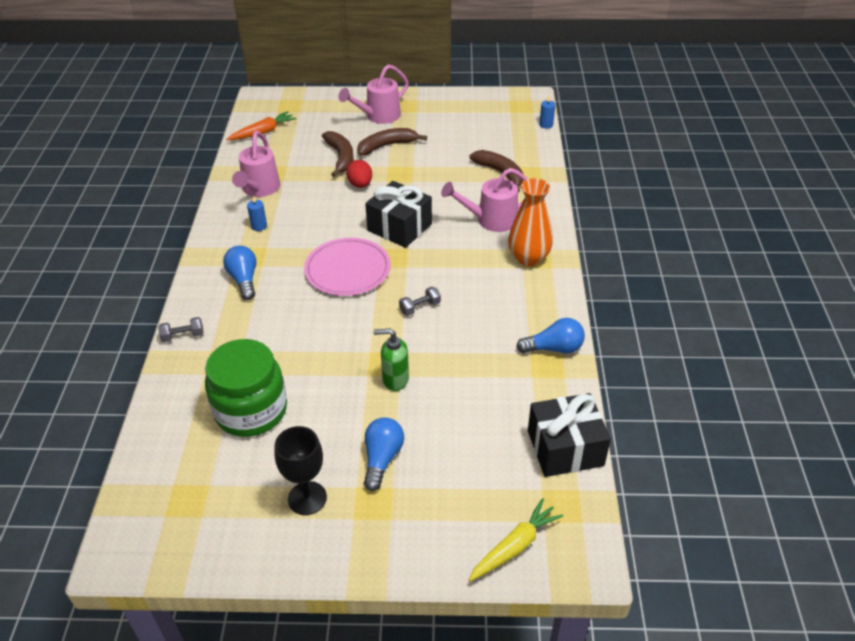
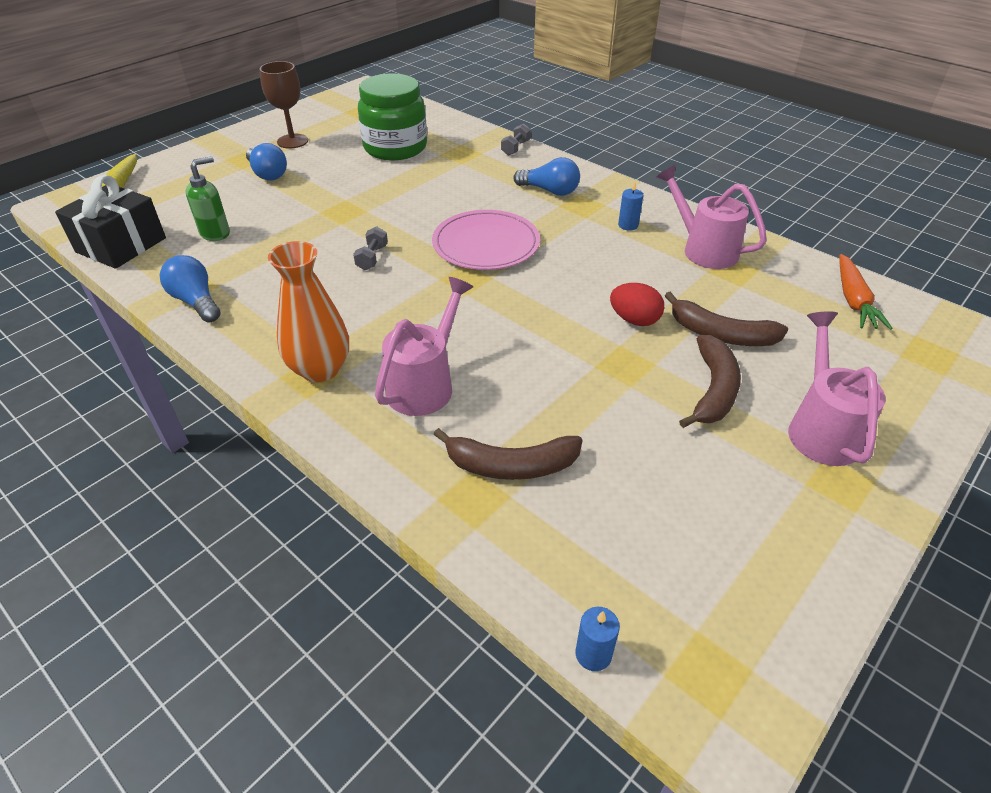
camera: 130 degrees right, 0 degrees up
(307, 498) = (292, 141): black goblet -> brown goblet
(395, 380) = (319, 208): green soap dispenser -> green soap dispenser (215, 233)
(399, 227) = (509, 306): black gift -> none
(554, 348) = (196, 302): blue light bulb -> blue light bulb turned 105 degrees clockwise

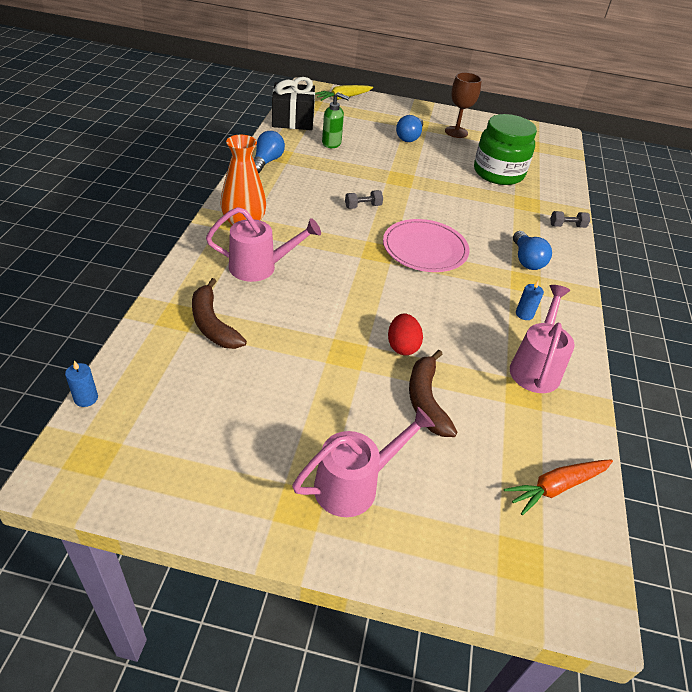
camera: 55 degrees right, 0 degrees up
(713, 390) = (354, 408): brown banana -> none

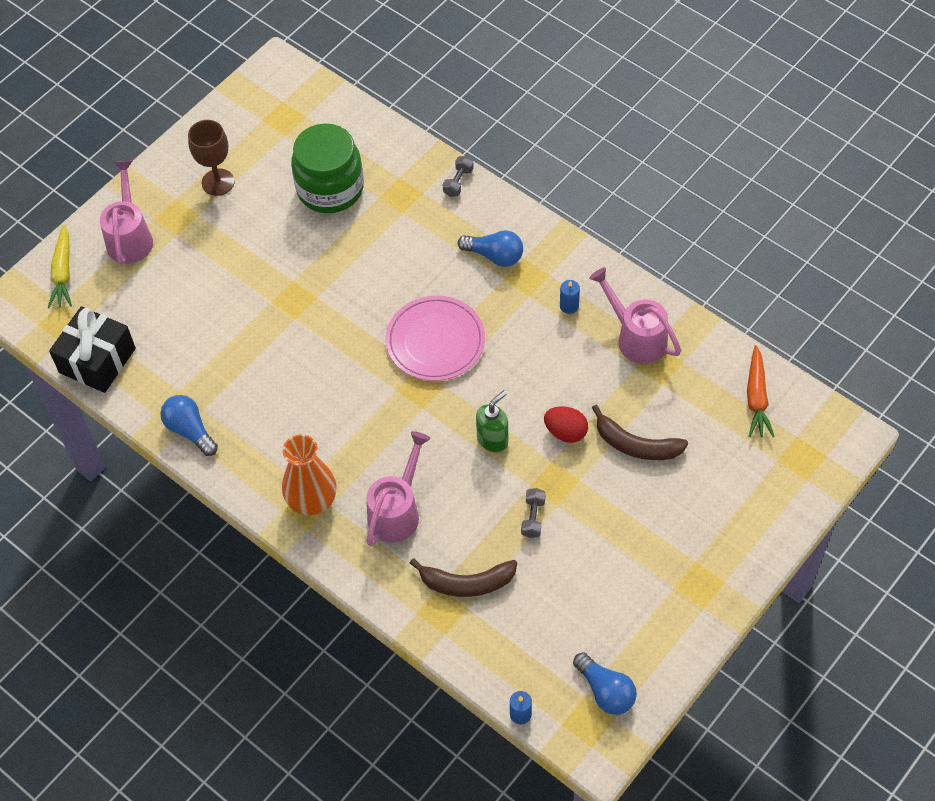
camera: 55 degrees left, 15 degrees up
(332, 143) = (180, 339): green soap dispenser -> green soap dispenser (493, 439)
(355, 484) = (696, 538): pink watering can -> pink watering can (130, 237)
(363, 206) = (333, 365): grey dumbbell -> grey dumbbell (533, 517)
(409, 137) = (205, 242): blue light bulb -> blue light bulb (605, 691)

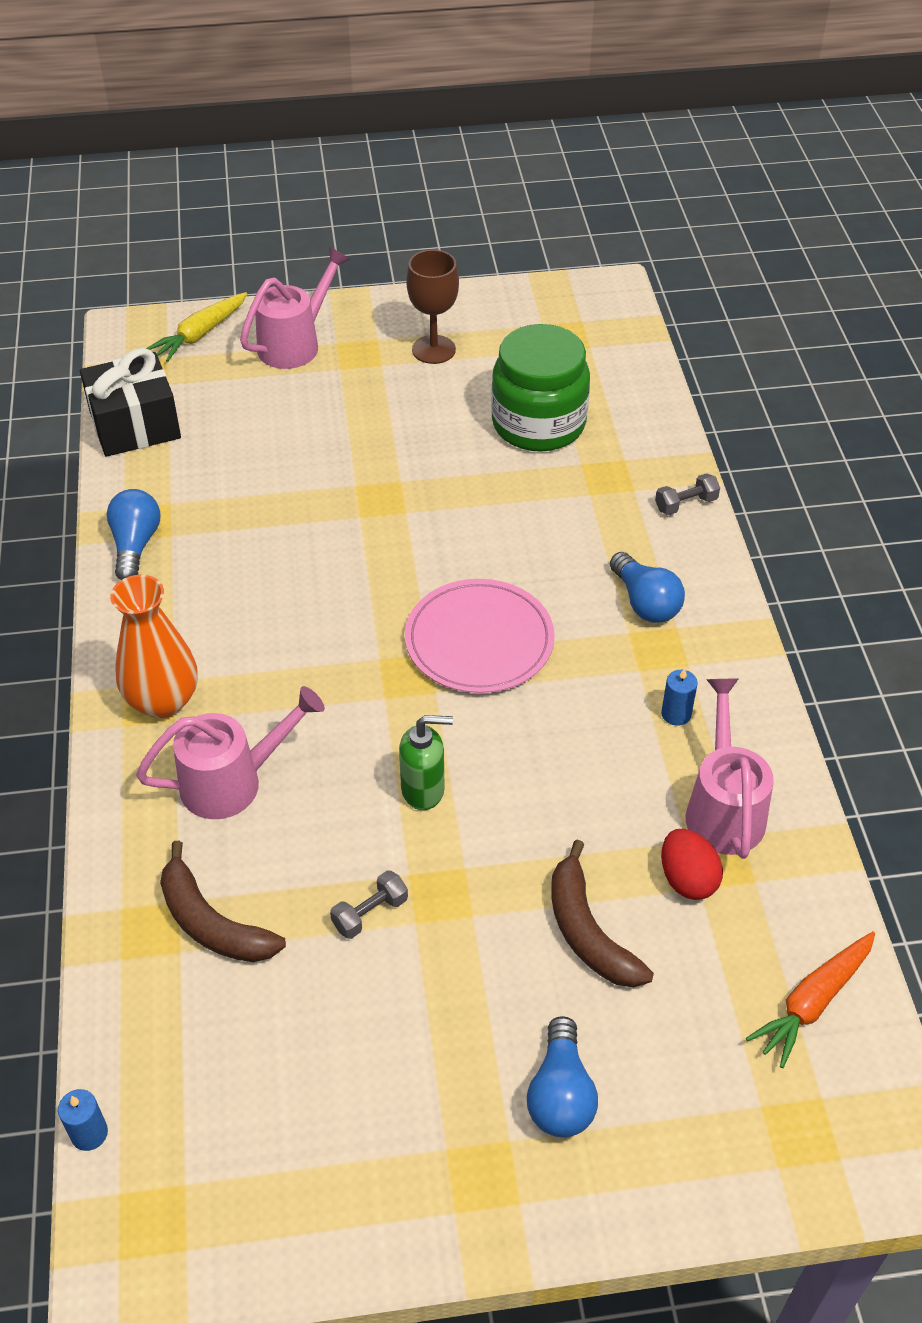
camera: 40 degrees right, 10 degrees down
(565, 432) = (517, 848): red egg -> red egg (687, 879)
(605, 691) = (216, 1202): blue light bulb -> blue light bulb (560, 1094)

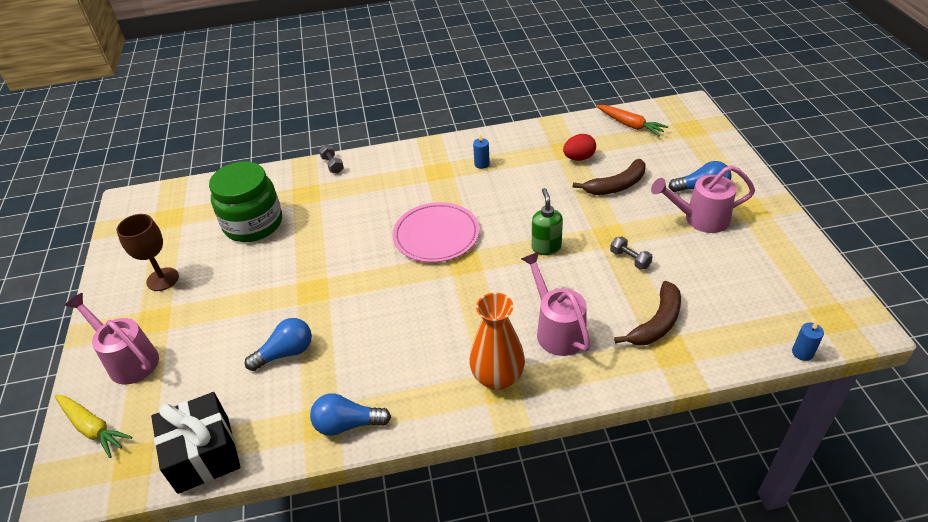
camera: 90 degrees left, 5 degrees down
(645, 602) = (406, 176): blue light bulb -> blue light bulb (286, 353)
(723, 808) = (536, 149): pink watering can -> pink watering can (700, 219)

